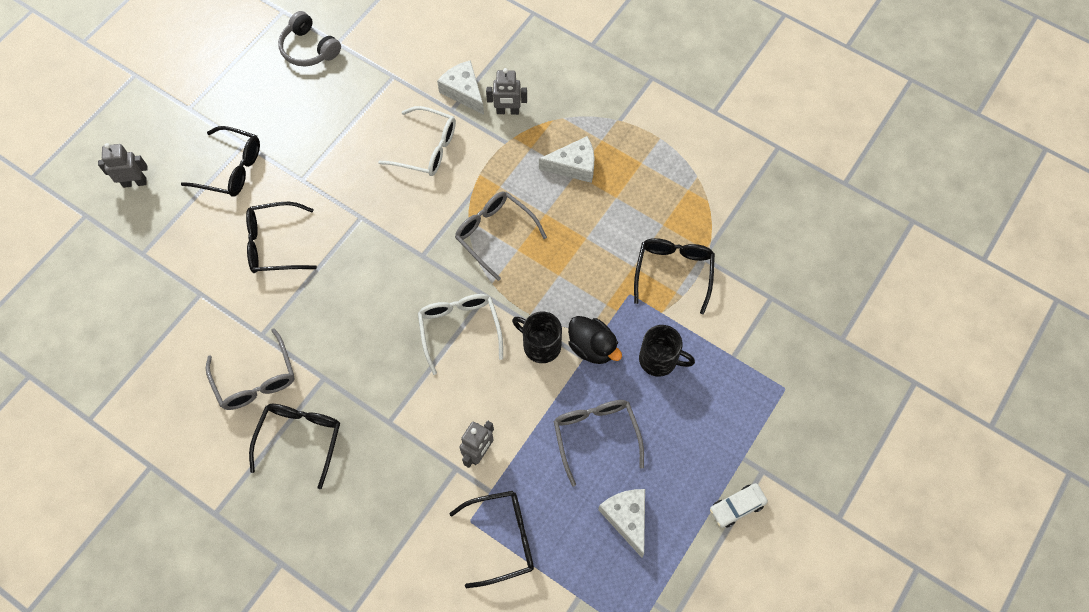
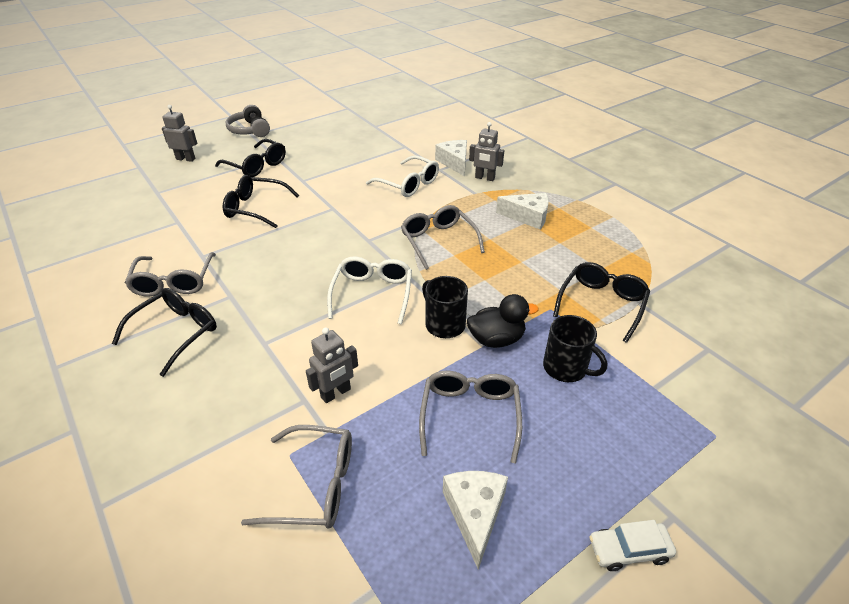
camera: 20 degrees right, 25 degrees down
(309, 48) = (354, 125): grey headphones -> grey headphones (250, 130)
(502, 539) = (314, 485): black glasses -> grey glasses
(592, 347) = (496, 339): black duck -> black duck turned 75 degrees counterclockwise

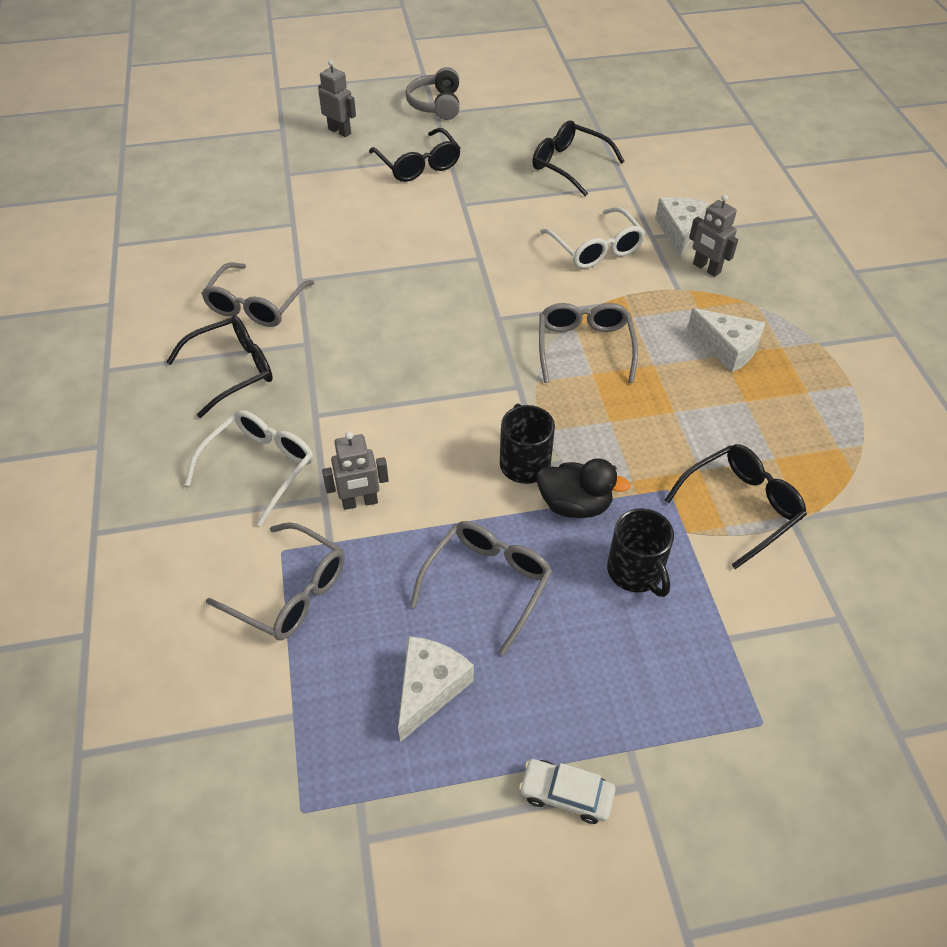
camera: 25 degrees right, 10 degrees up
(255, 208) = (388, 230): black glasses -> black glasses (569, 165)
(372, 293) = (463, 394): white glasses -> white glasses (260, 467)

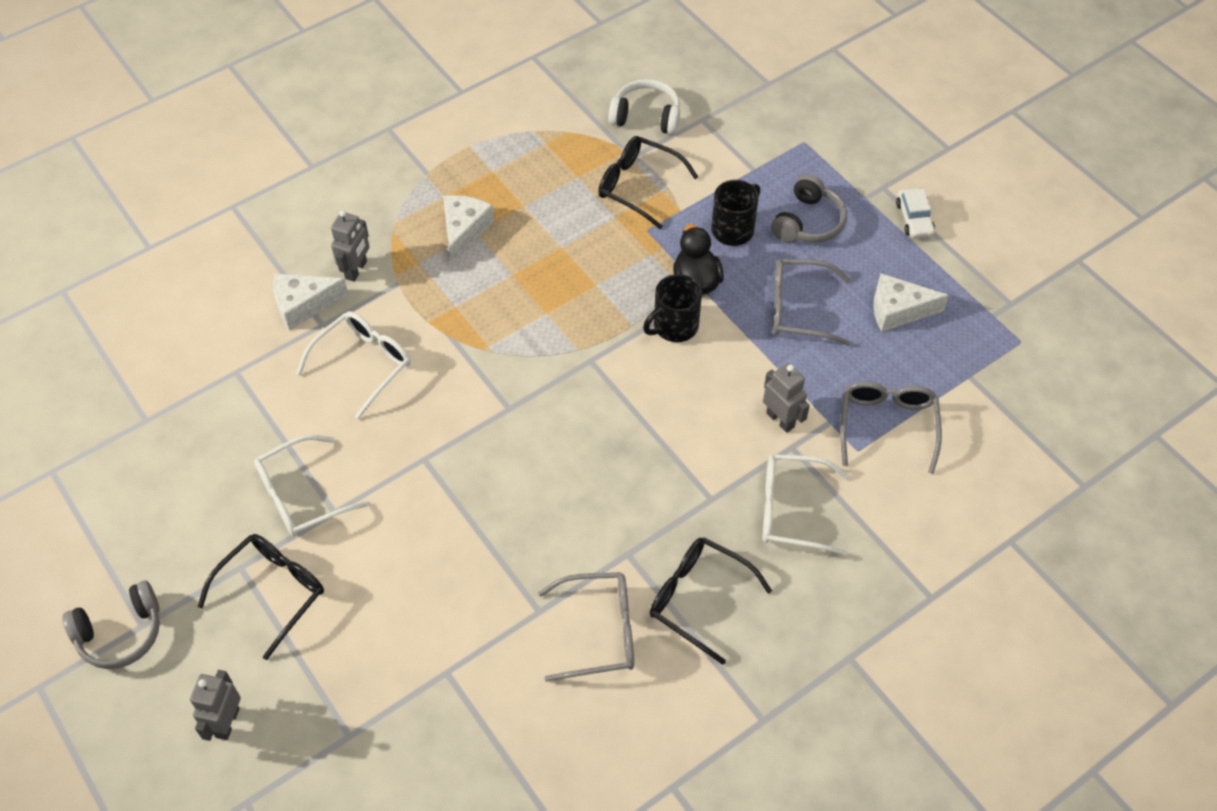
camera: 115 degrees left, 5 degrees up
(488, 192) = (302, 495): none -> white glasses
(569, 165) = (215, 436): black glasses -> none
(584, 347) = (515, 329): grey glasses -> none
(614, 657) = (808, 222): none -> grey headphones
(861, 559) = (646, 116): none -> white headphones

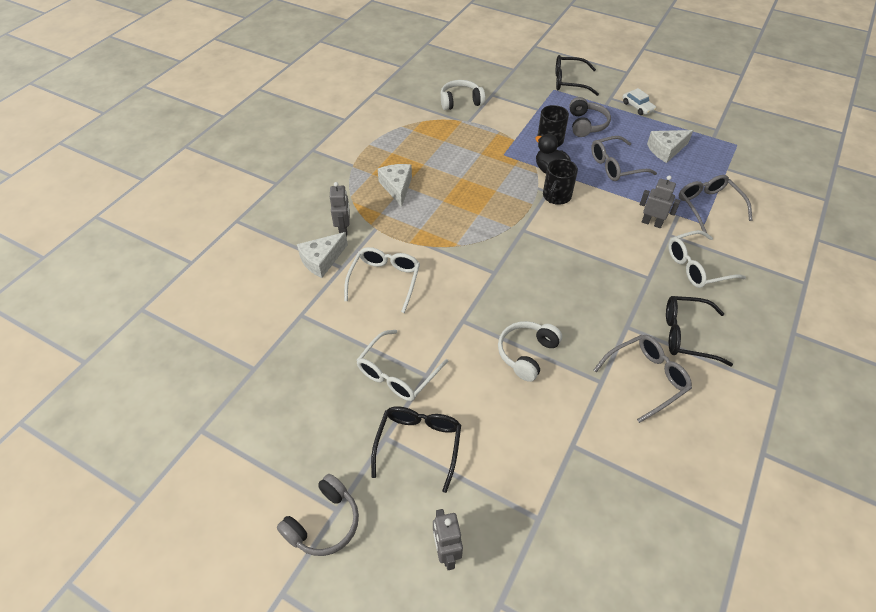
camera: 25 degrees left, 5 degrees down
(473, 536) = (527, 354): none -> white headphones
(638, 186) = (482, 135): black glasses -> black glasses (569, 82)

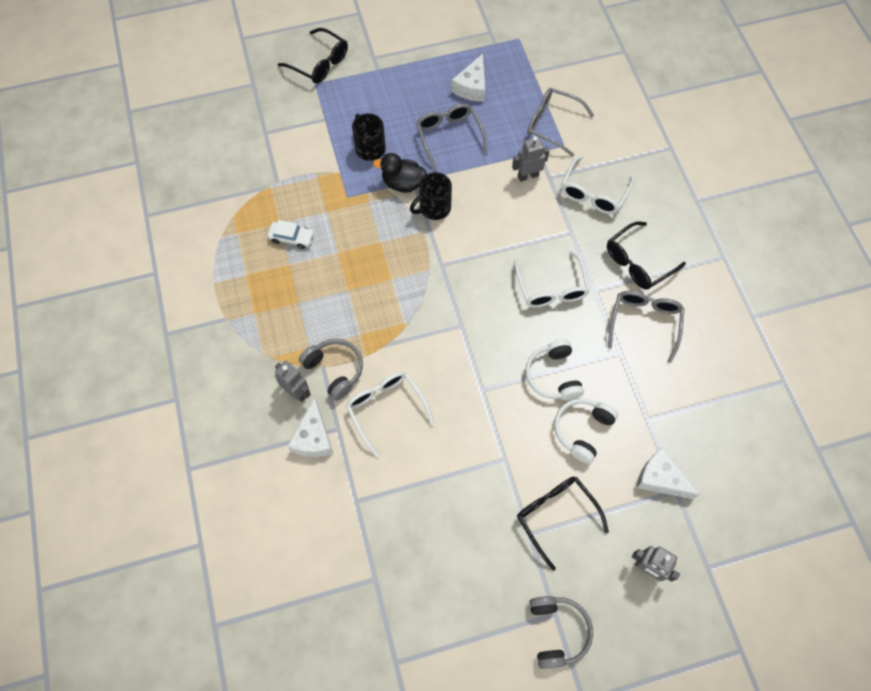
camera: 45 degrees left, 15 degrees up
(397, 187) = (293, 309): white cheese -> white cheese (660, 478)
(397, 374) = (484, 478): white glasses -> white glasses (551, 288)
(460, 102) = (245, 164): white headphones -> white headphones (582, 430)
(556, 196) = (434, 208): black mug -> black mug turned 75 degrees clockwise
(569, 82) = (319, 63): black glasses -> black glasses turned 105 degrees counterclockwise
(586, 124) = (383, 106): grey headphones -> grey headphones (335, 370)
(615, 166) = (449, 136): grey glasses -> grey glasses turned 135 degrees clockwise
(637, 107) = (406, 52): white car -> white car (291, 238)

